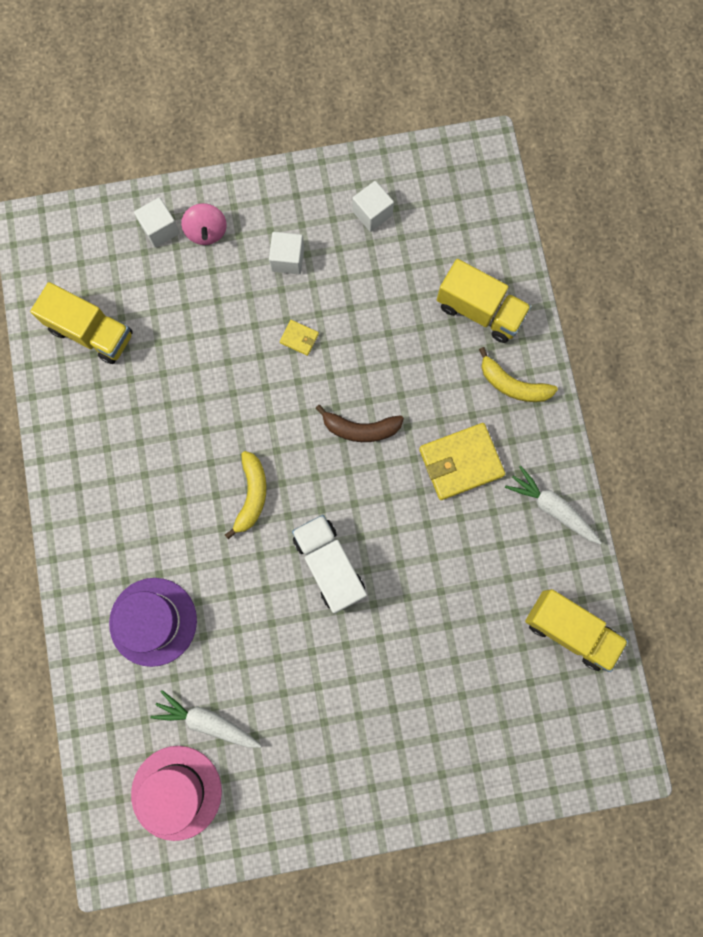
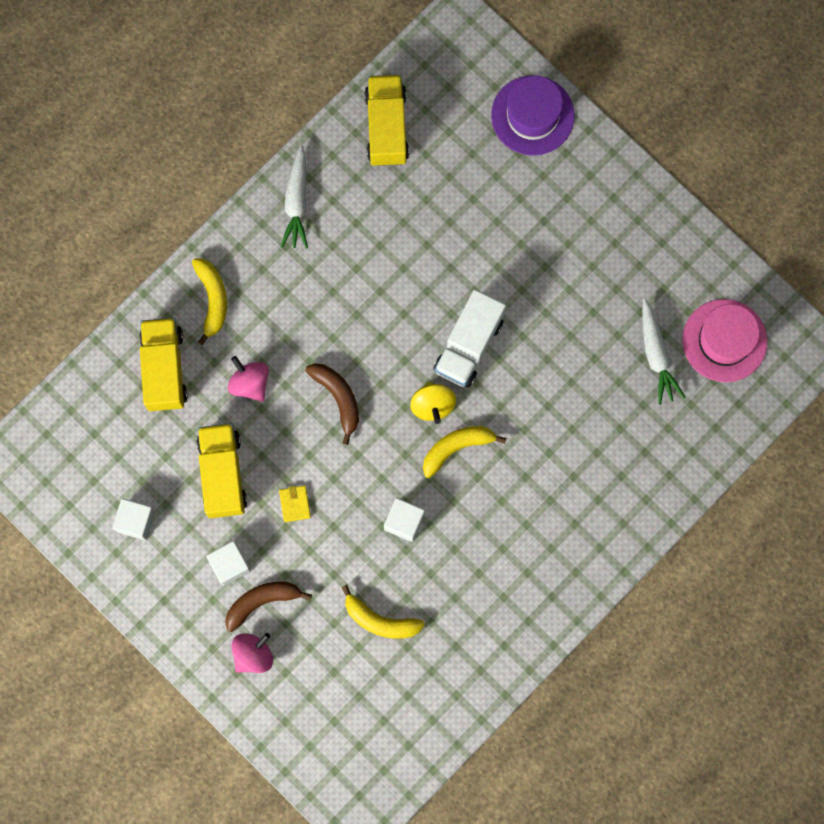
camera: 125 degrees left, 0 degrees up
(91, 332) = (414, 687): yellow truck -> yellow truck (223, 474)
(153, 621) = (613, 453): purple hat -> purple hat (532, 115)
(160, 229) = (279, 698): white cube -> white cube (404, 521)
(161, 341) = (380, 620): none -> yellow banana
(241, 264) = (262, 601): none -> brown banana
(300, 500) = (432, 405): none -> yellow spinning top
(422, 368) = (250, 383): none -> pink spinning top
(461, 462) = (309, 298): yellow wallet -> none

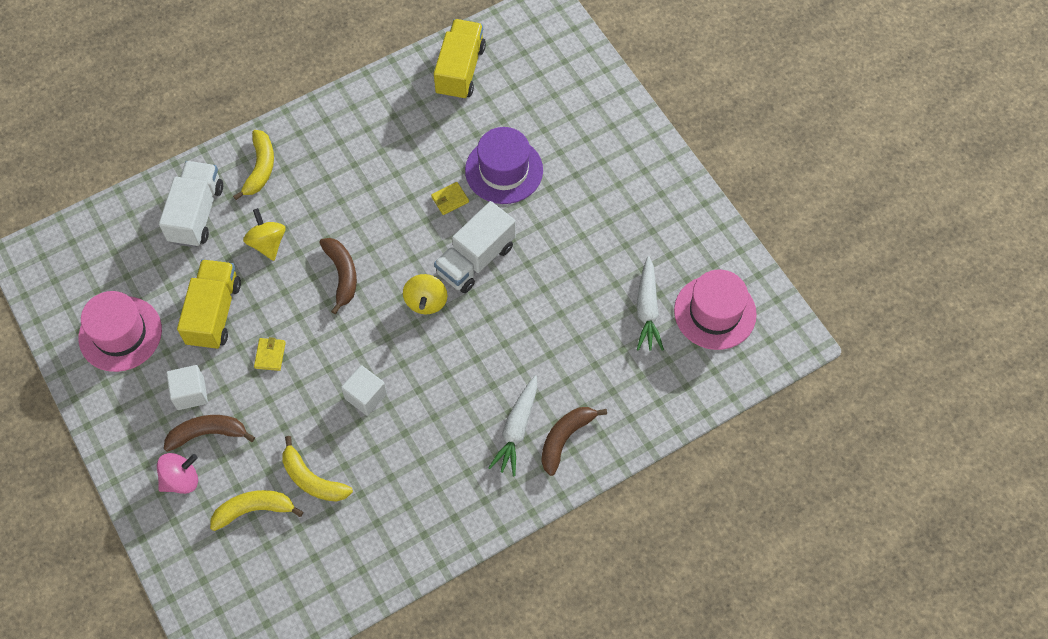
camera: 15 degrees right, 15 degrees down
(136, 521) = (120, 334): white cube -> pink hat
(164, 369) = (196, 214): yellow truck -> white truck
(250, 383) = (267, 243): pink spinning top -> yellow spinning top
(297, 202) = (362, 110): white carrot -> white carrot (516, 429)
(422, 284) = (450, 199): none -> yellow wallet
(457, 447) = (436, 343): yellow banana -> yellow banana (254, 510)
(532, 115) = (591, 90): purple hat -> purple hat (504, 170)
(612, 513) = (565, 438): none -> brown banana

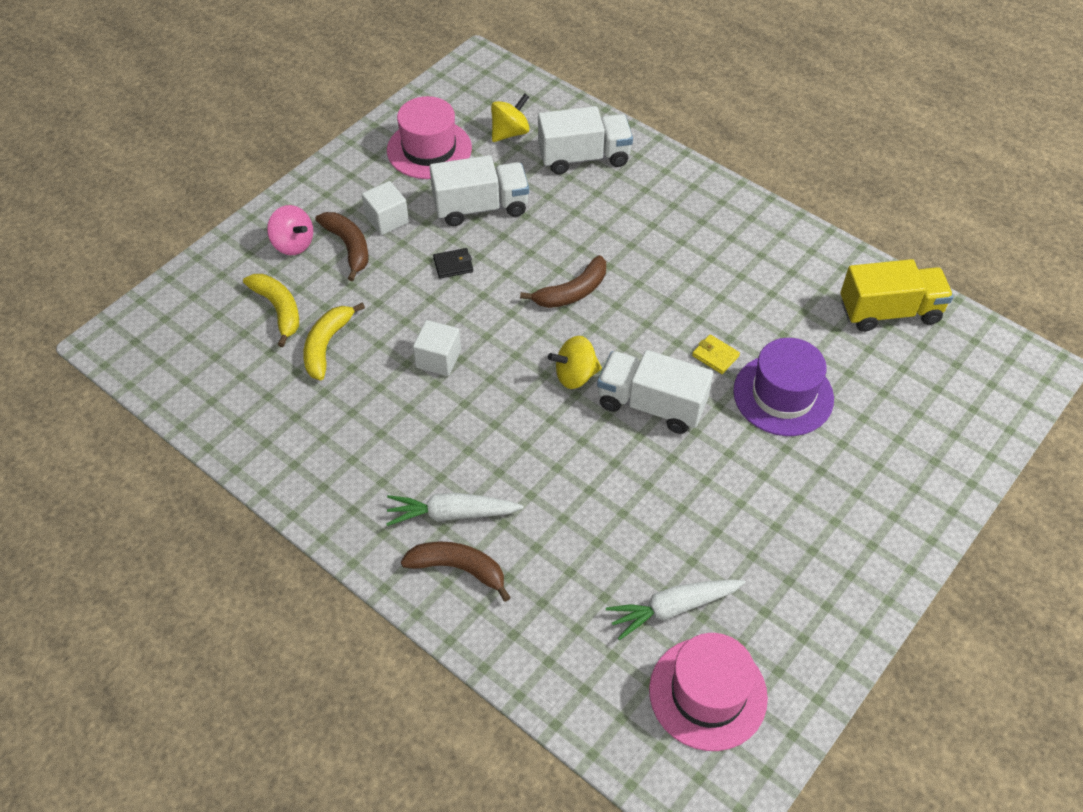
camera: 70 degrees right, 10 degrees down
(214, 313) = (481, 207): yellow truck -> white truck
(260, 168) = (661, 186): yellow banana -> none
(267, 243) = (579, 220): yellow spinning top -> yellow spinning top (510, 133)
(270, 355) = (453, 265): yellow wallet -> black wallet

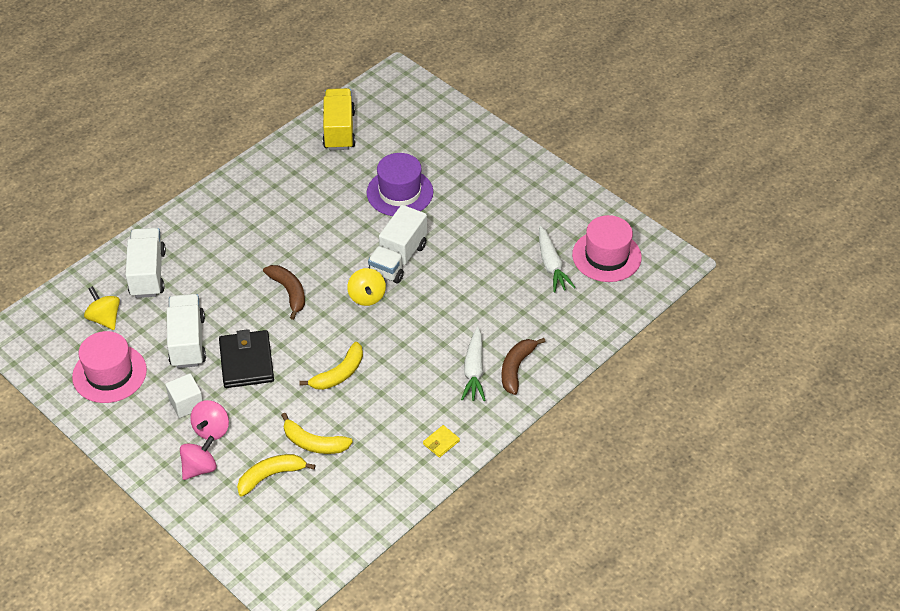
camera: 85 degrees left, 5 degrees down
(348, 247) = (211, 429): brown banana -> pink spinning top
(438, 359) = (339, 374): white cube -> yellow banana
(453, 265) = (246, 362): black wallet -> black wallet, size x2.15
(715, 356) = (362, 221): yellow wallet -> yellow wallet (441, 442)

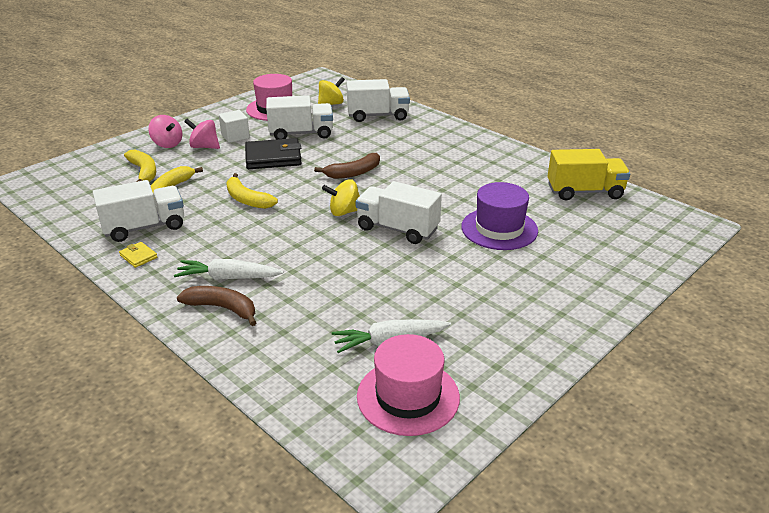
camera: 90 degrees right, 15 degrees down
(390, 449) = (144, 227): none -> white truck

